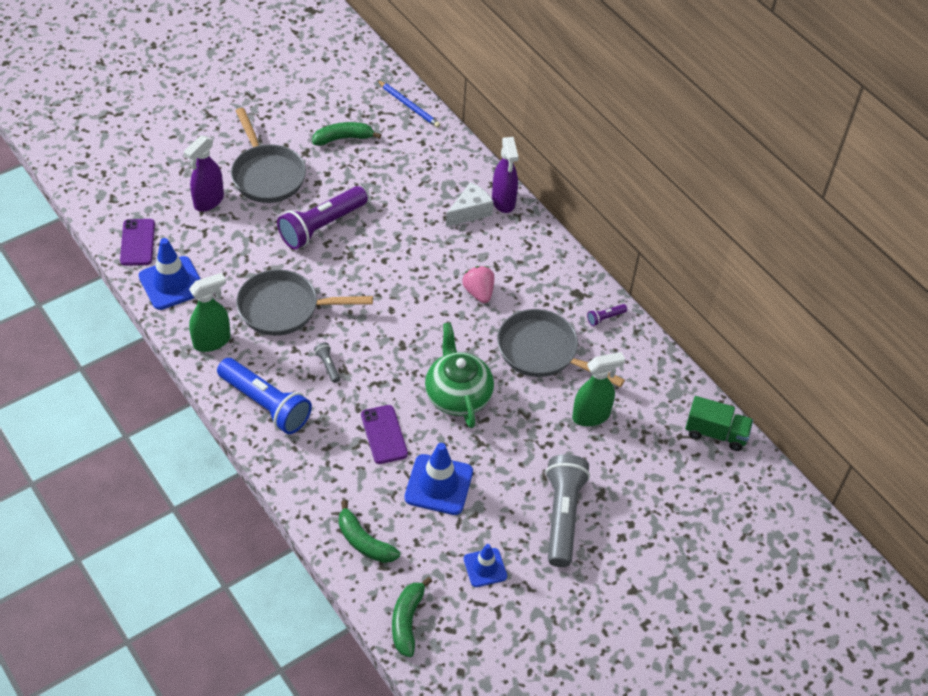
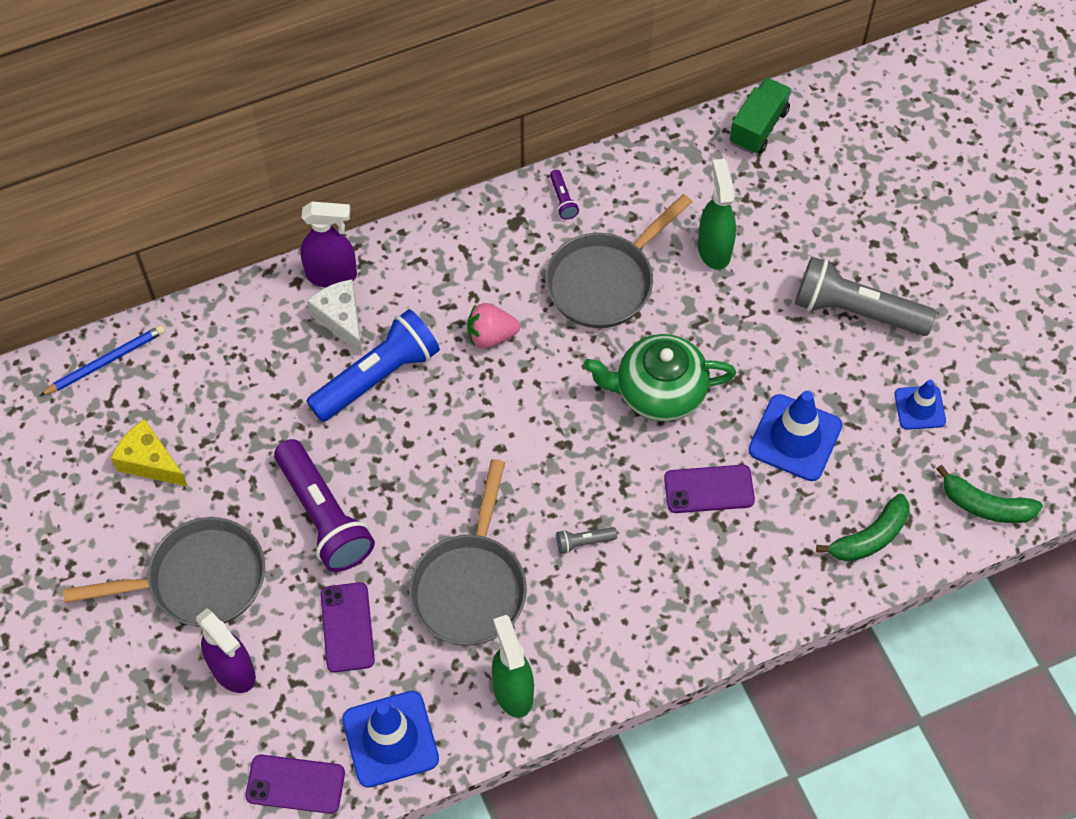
camera: 75 degrees left, 10 degrees up
(245, 250) = (347, 627): none -> purple phone
(265, 404) = (637, 630): blue flashlight -> blue flashlight (378, 377)
(343, 138) = (150, 462): green banana -> yellow cheese

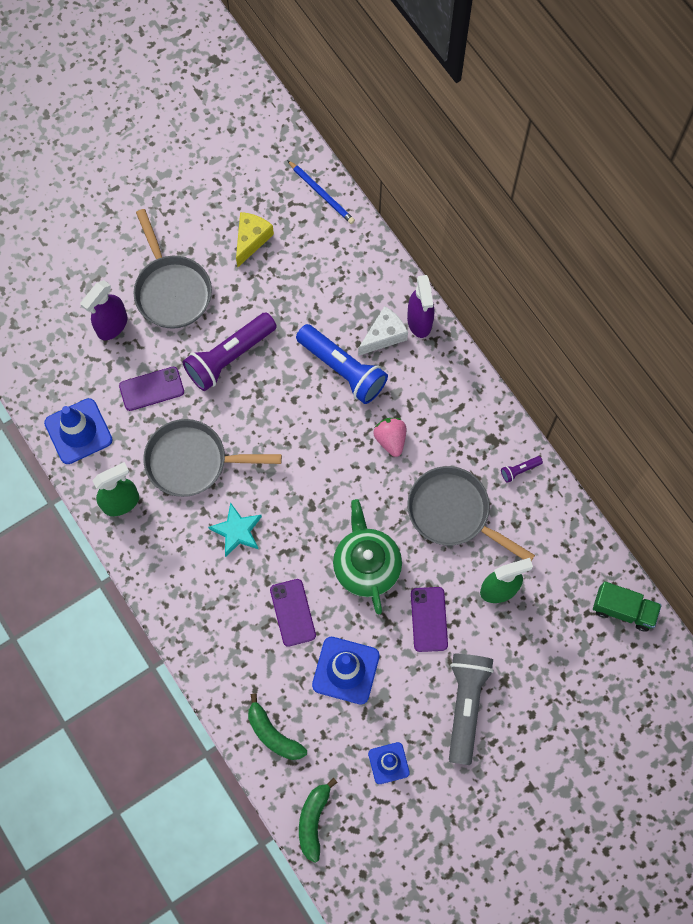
camera: 80 degrees right, 10 degrees up
(295, 784) = (41, 380): purple phone -> purple phone (429, 619)
(583, 542) = (237, 531): grey flashlight -> turquoise star

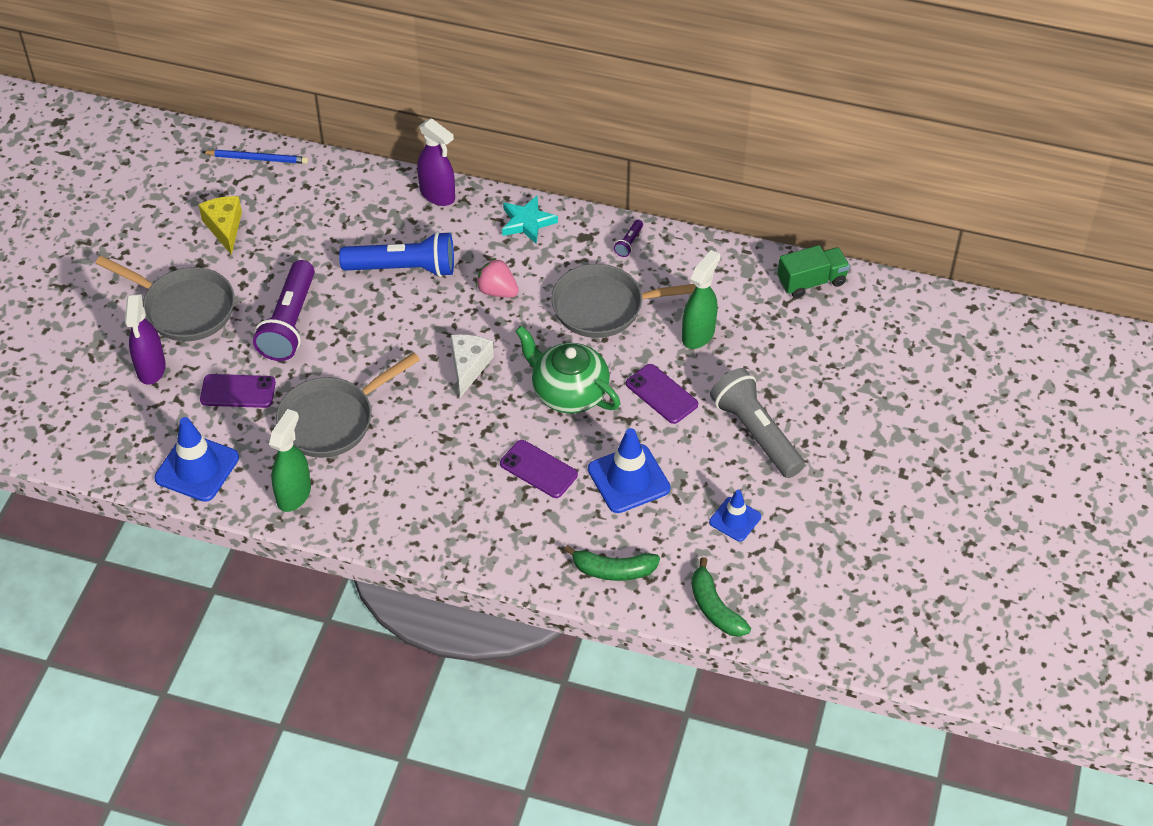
camera: 40 degrees left, 20 degrees down
(151, 389) = (238, 391): purple phone -> purple phone turned 60 degrees clockwise
(237, 531) = (426, 444): turquoise star -> turquoise star (527, 222)
(384, 336) = (416, 223): white cheese -> white cheese (468, 367)

